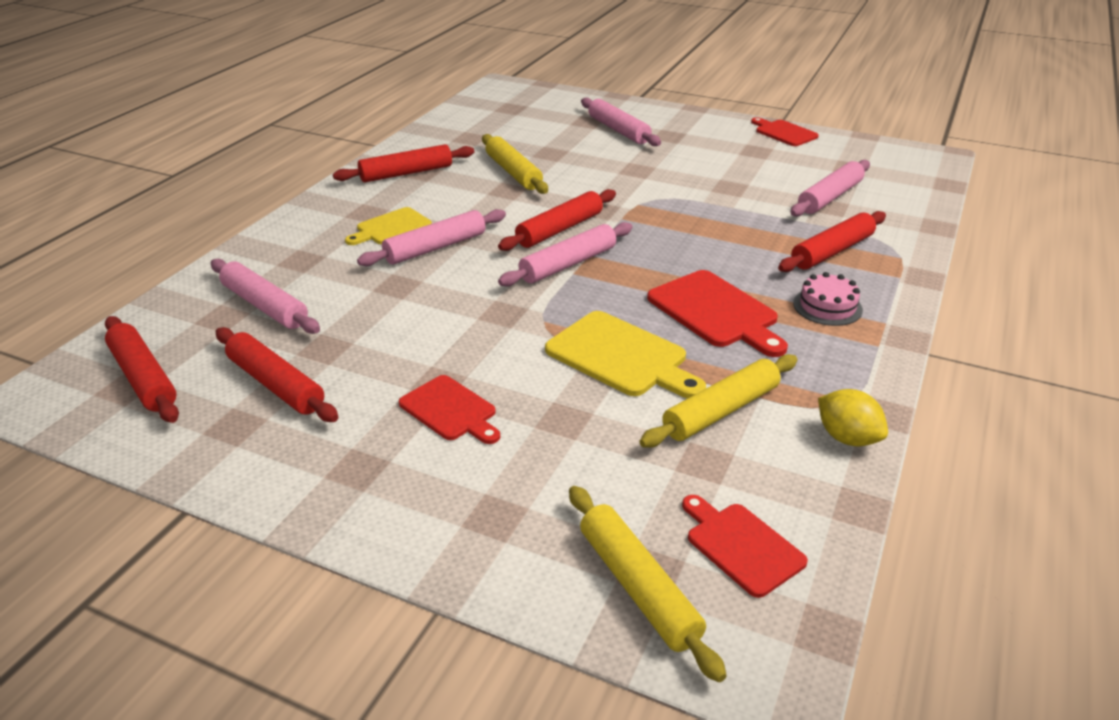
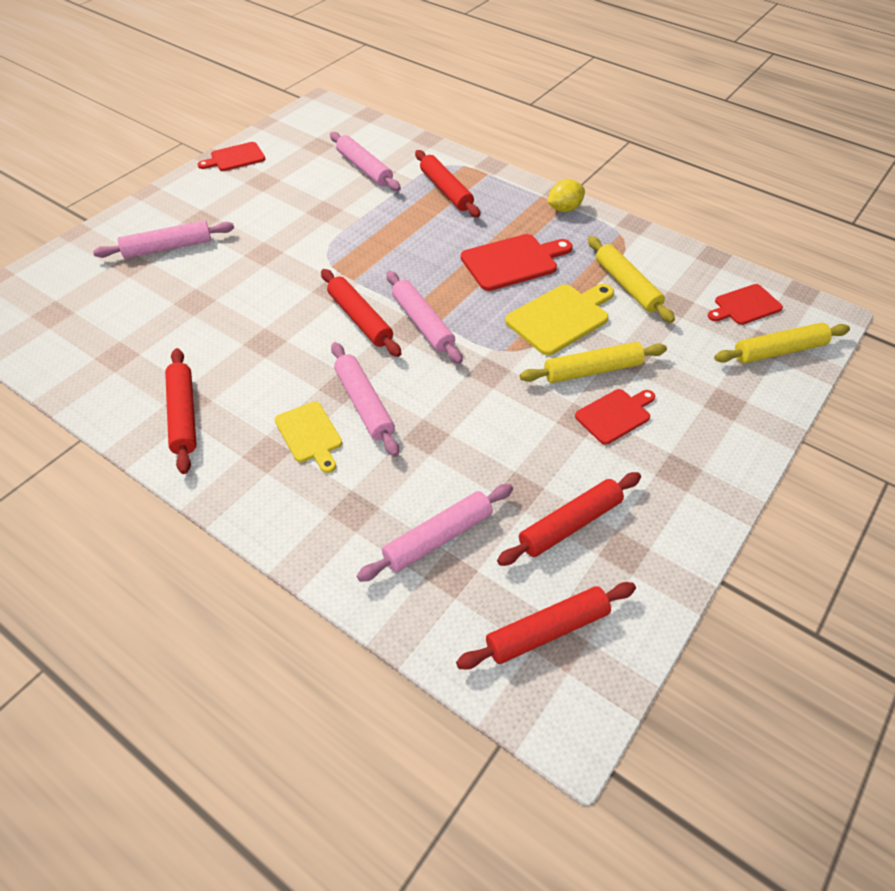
camera: 80 degrees left, 15 degrees up
(513, 172) = (226, 333): yellow rolling pin -> yellow rolling pin (592, 370)
(827, 306) = (517, 212): pink cake -> none
(847, 438) = (655, 244): yellow lemon -> yellow lemon (564, 209)

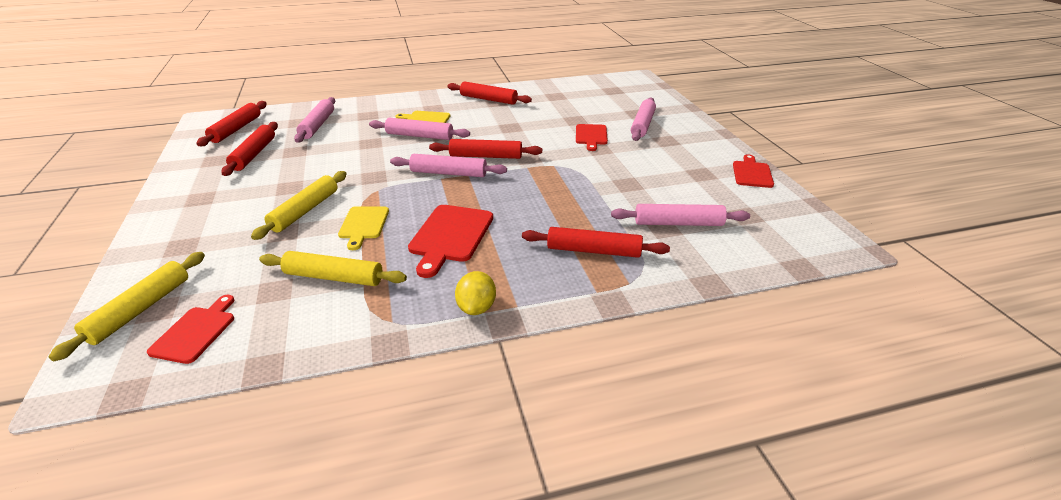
camera: 130 degrees right, 15 degrees down
(560, 318) = (363, 225): yellow cutting board -> yellow cutting board, size x0.65
(615, 415) = (266, 200): red cutting board -> red cutting board (591, 136)

